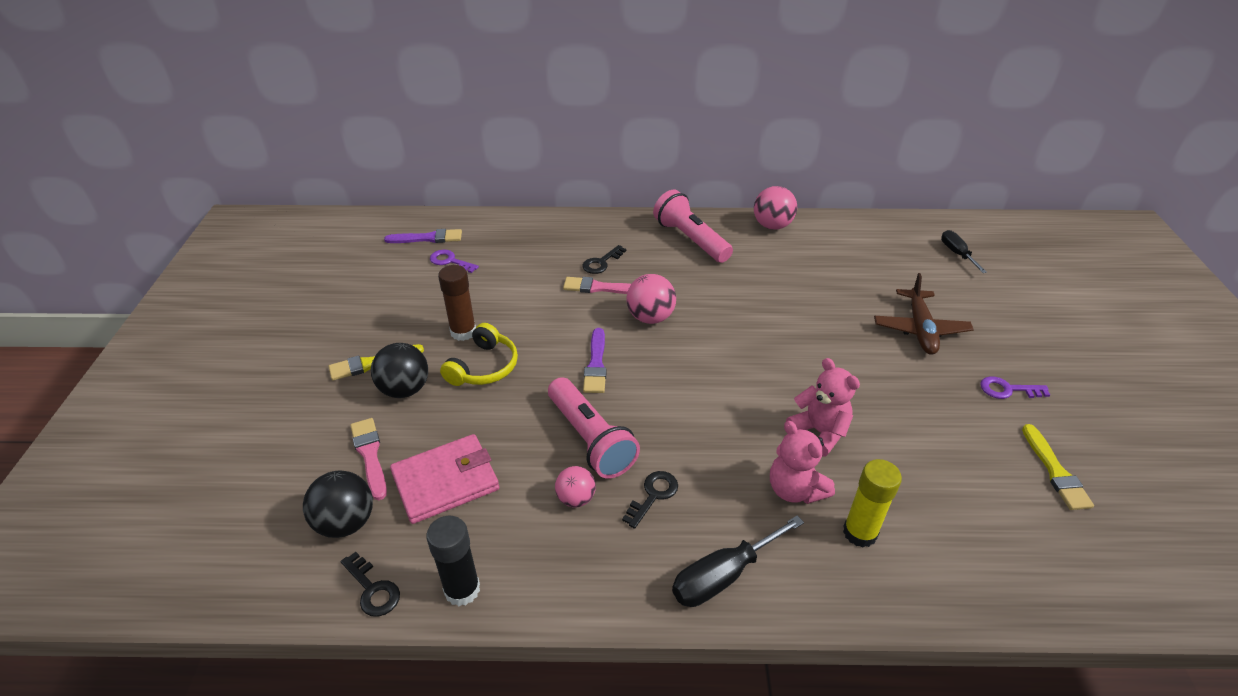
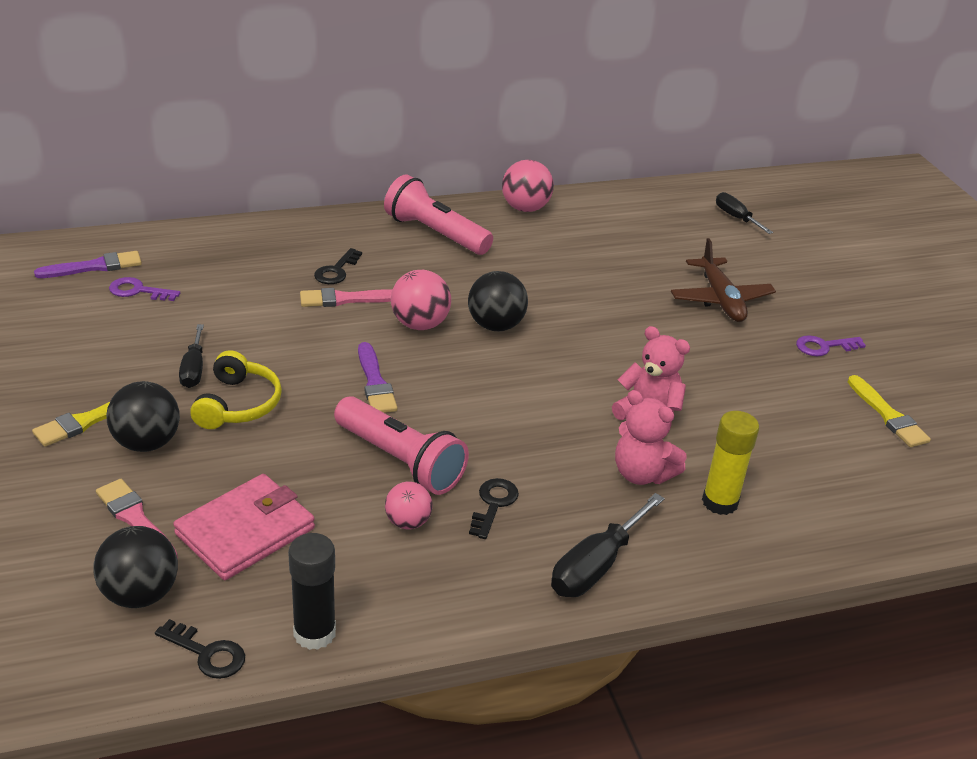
camera: 20 degrees left, 5 degrees down
(463, 332) = (193, 369): brown glue stick -> black screwdriver
(712, 327) = (495, 325): none -> black ball

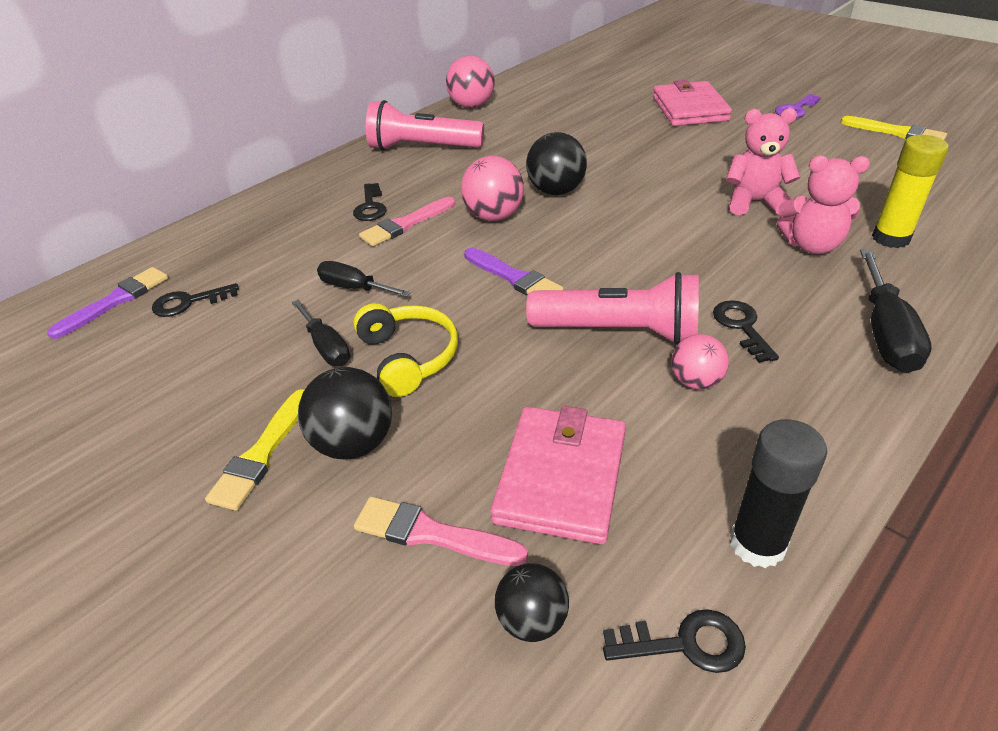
camera: 25 degrees left, 5 degrees up
(138, 291) = (189, 302): purple key -> black key
(140, 594) = (532, 620): black ball -> black ball, size x0.64
(721, 299) = (689, 109): brown plane -> pink wallet
(736, 217) = (627, 59): black screwdriver -> black screwdriver (354, 288)

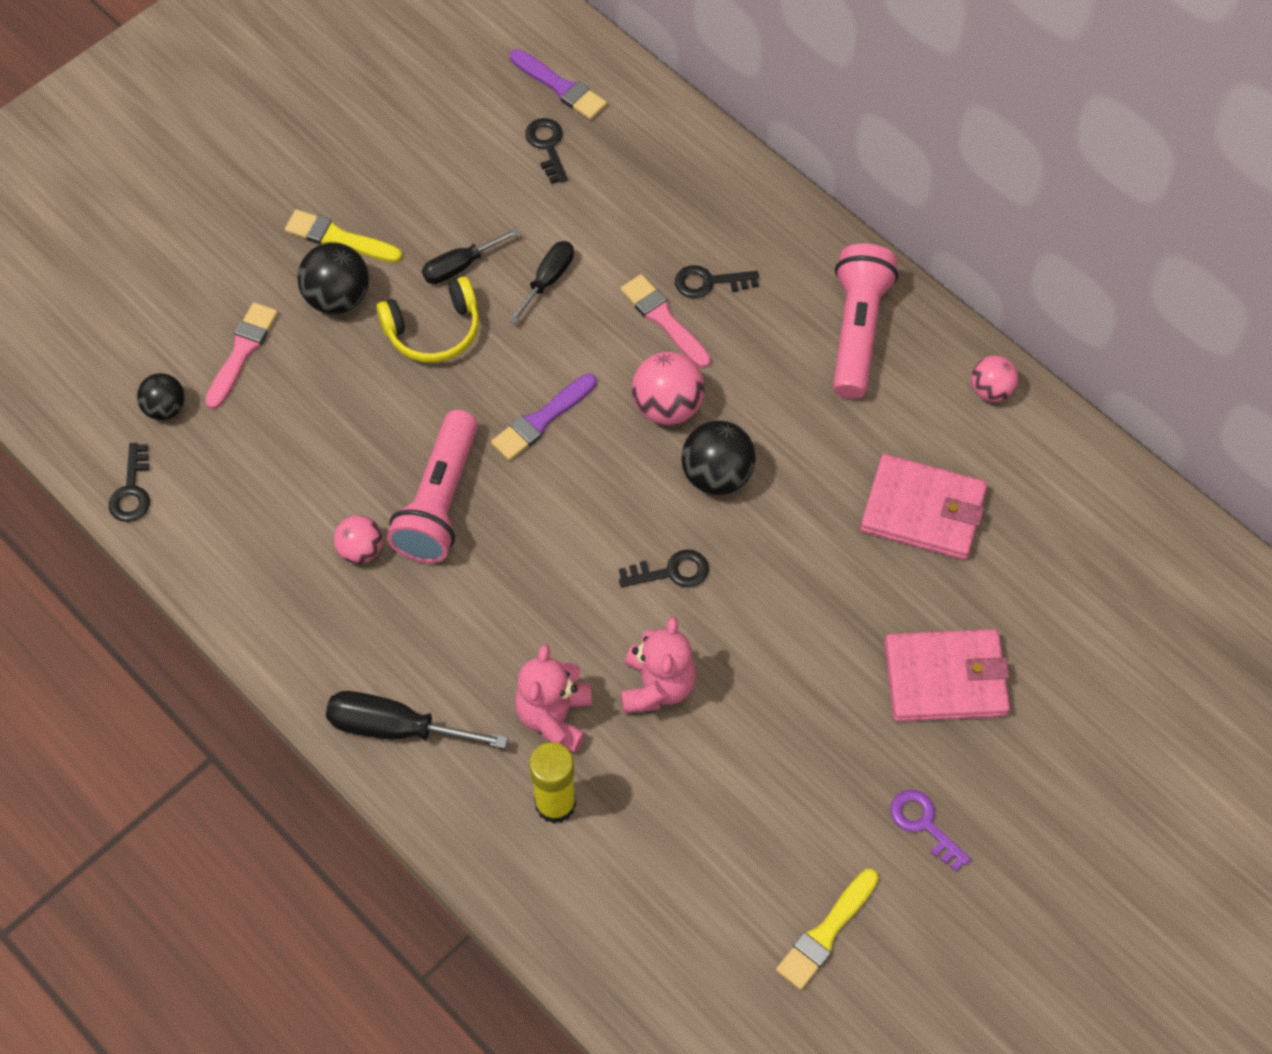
camera: 90 degrees right, 20 degrees up
(472, 106) = (991, 390): pink ball -> pink ball, size x0.64
(561, 477) = (276, 436): pink wallet -> pink wallet (923, 510)
(742, 327) = (427, 607): black key -> black key (671, 572)
(757, 544) = (192, 551): black glue stick -> none

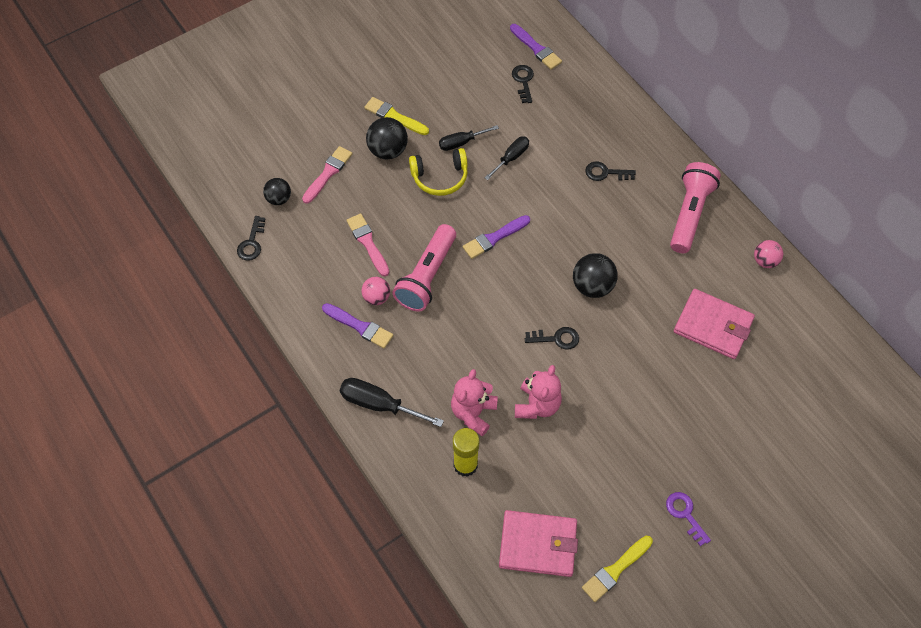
camera: 10 degrees right, 0 degrees up
(341, 604) = (360, 326): none -> purple brush
(664, 319) = (575, 190): pink brush -> pink brush (368, 243)
(667, 407) = (569, 241): pink ball -> none
(945, 678) = (711, 428): pink wallet -> pink wallet (537, 544)

